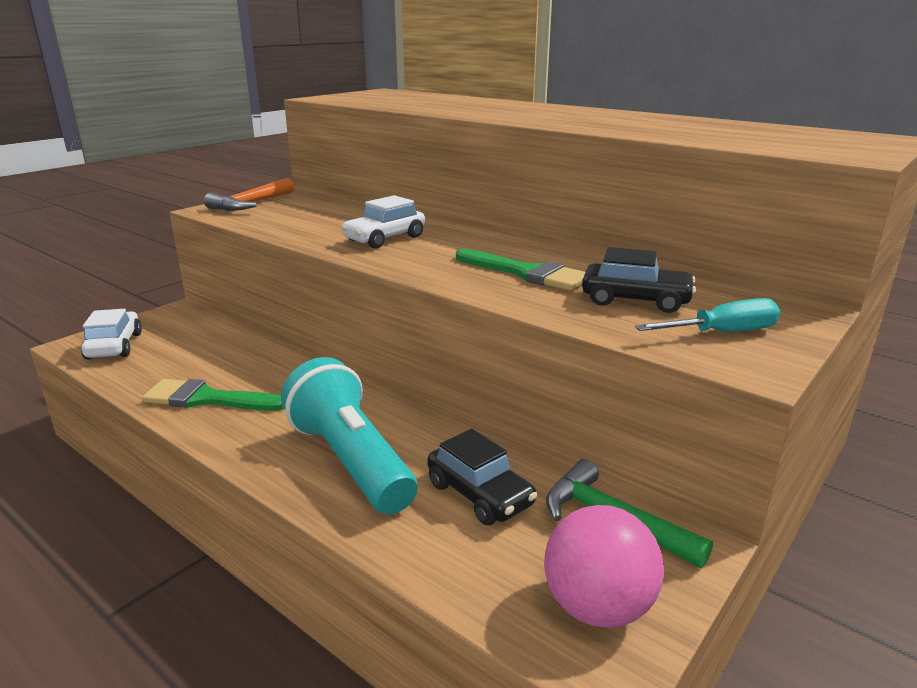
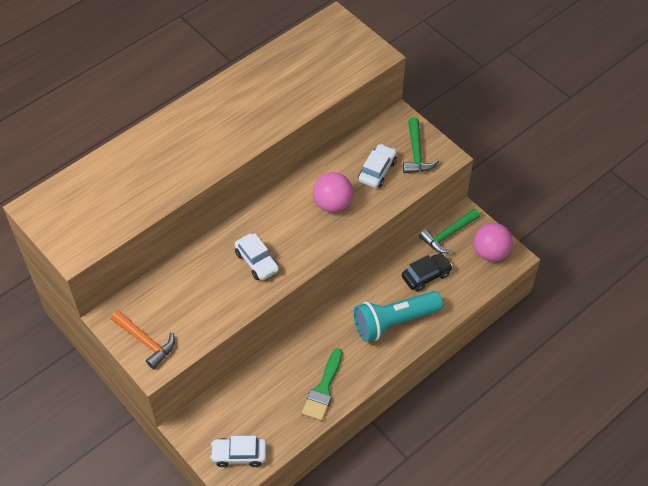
camera: 80 degrees left, 30 degrees up
(526, 273) = (332, 204): green brush -> pink ball
(635, 300) = (377, 171): black car -> white car
(723, 333) = (416, 153): turquoise screwdriver -> green hammer

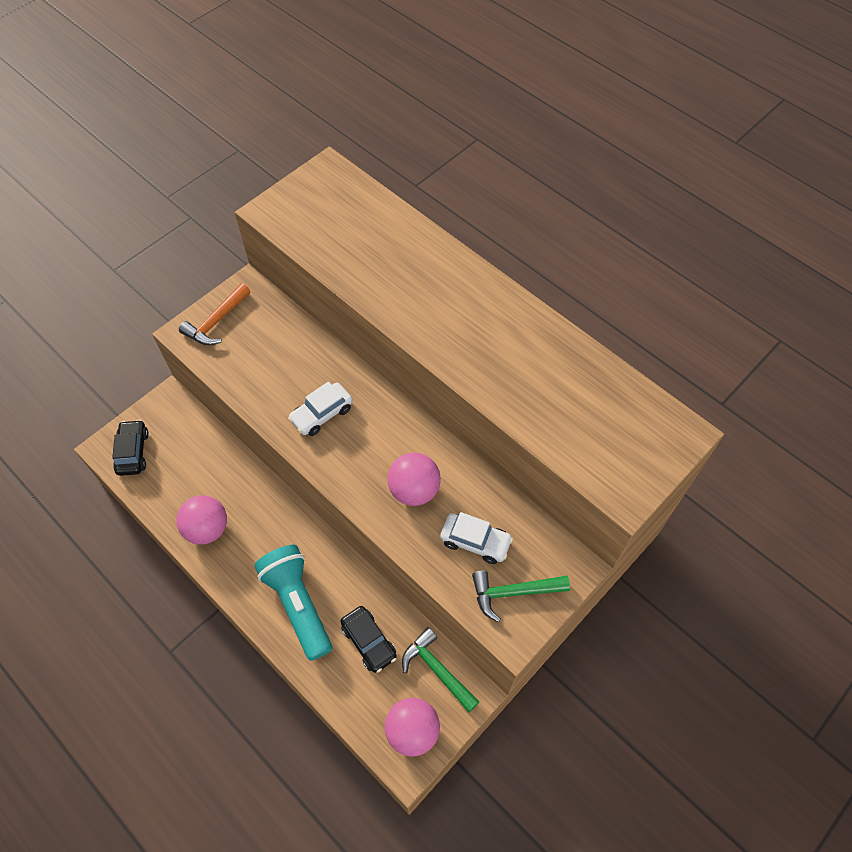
camera: 85 degrees right, 5 degrees up
(239, 455) = (133, 452): white car -> black car
(323, 389) = (207, 529): green brush -> pink ball

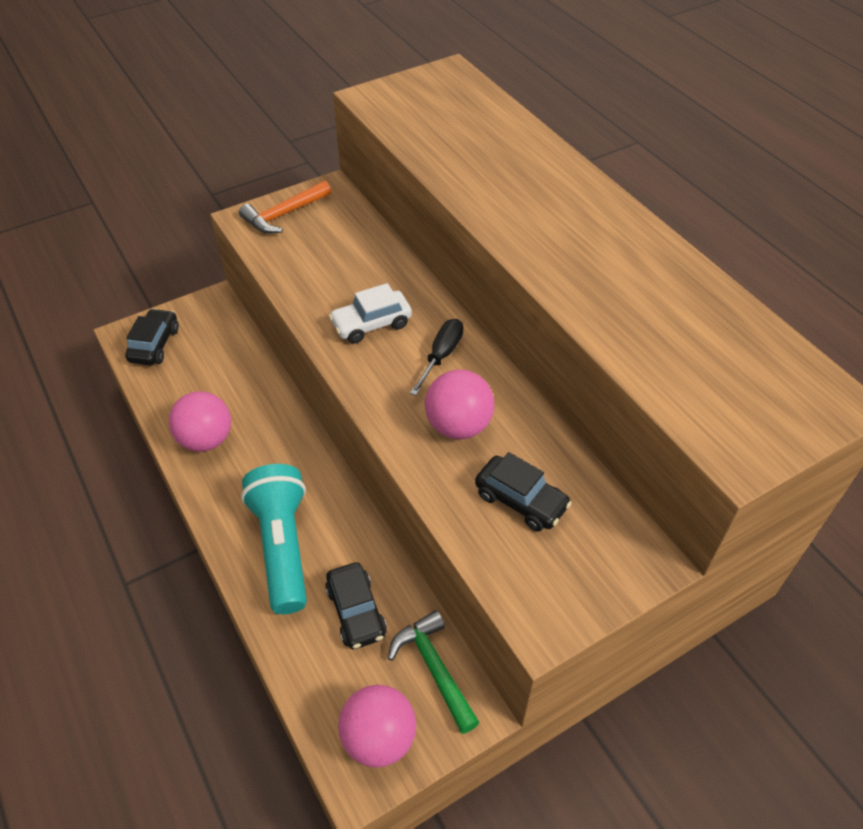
camera: 15 degrees right, 10 degrees down
(384, 430) = (441, 355): none -> black screwdriver
(475, 541) = (521, 500): white car -> black car
(513, 593) = (555, 573): green hammer -> none

